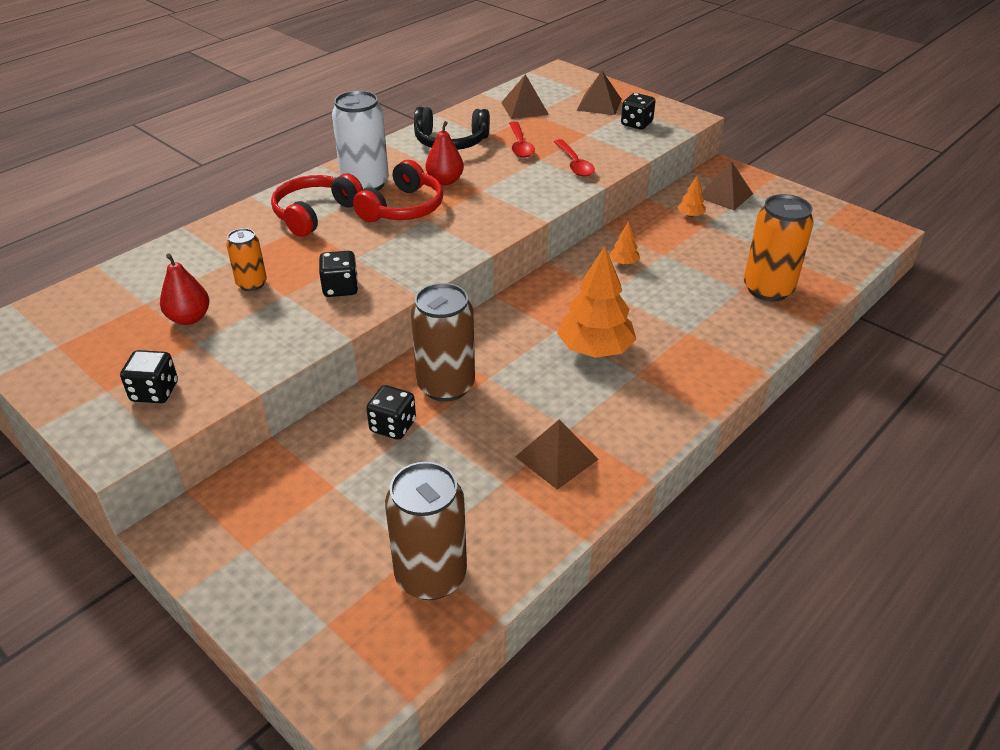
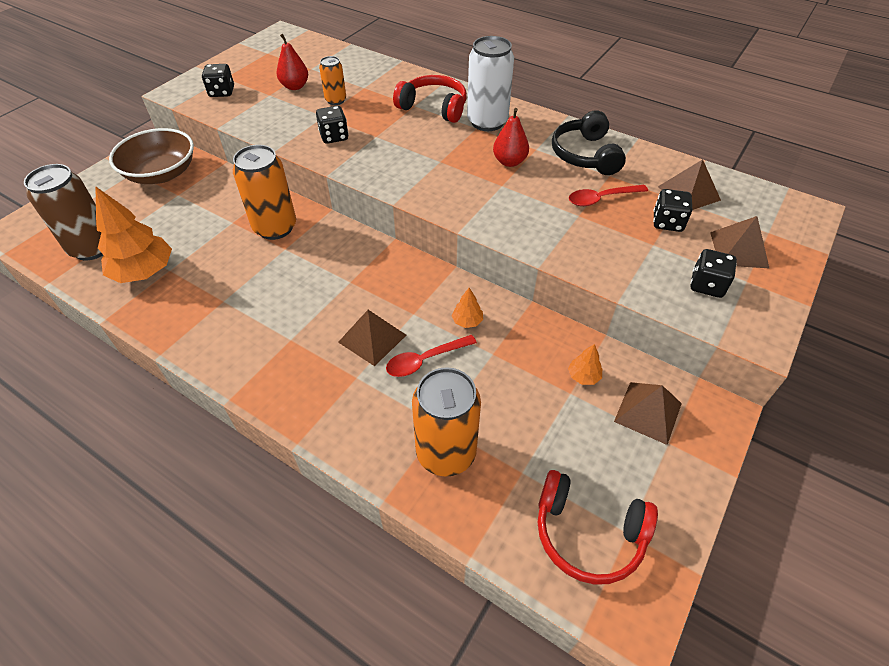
camera: 80 degrees right, 10 degrees up
(268, 510) = (162, 173): none -> brown bowl
(393, 426) = (232, 209): black dice -> black dice (667, 222)
(403, 208) = (455, 146): red headphones -> red headphones (588, 533)
(446, 386) = (275, 227): brown can -> orange can
(556, 458) = (190, 296): brown pyramid -> brown pyramid (372, 338)
(574, 164) = (579, 241): red spoon -> red spoon (425, 360)
(595, 349) = (324, 309): orange tree -> orange tree (144, 272)

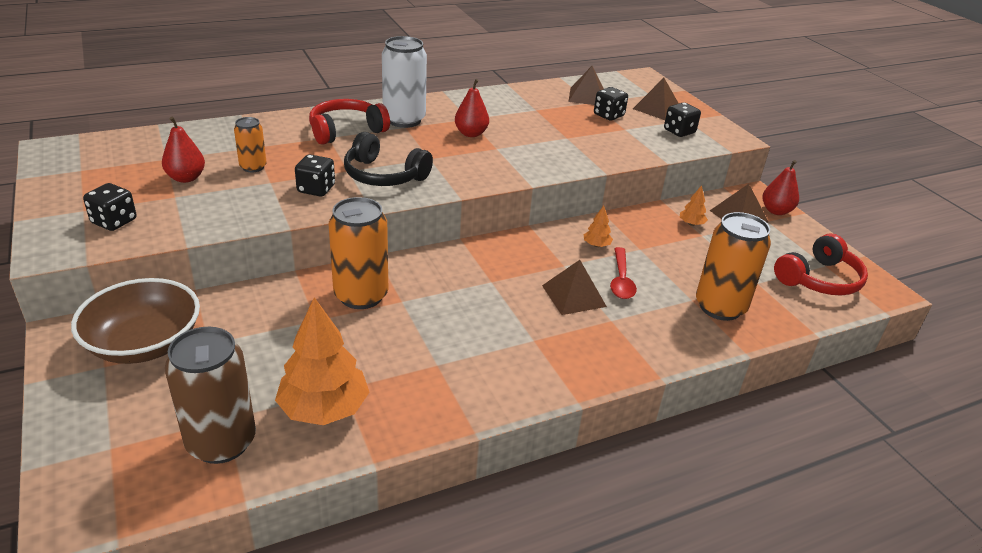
camera: 60 degrees left, 15 degrees down
(585, 155) = (501, 106): black headphones -> black headphones (384, 175)
(601, 199) = (558, 123): red spoon -> none
(703, 445) = (776, 211): none -> red pear

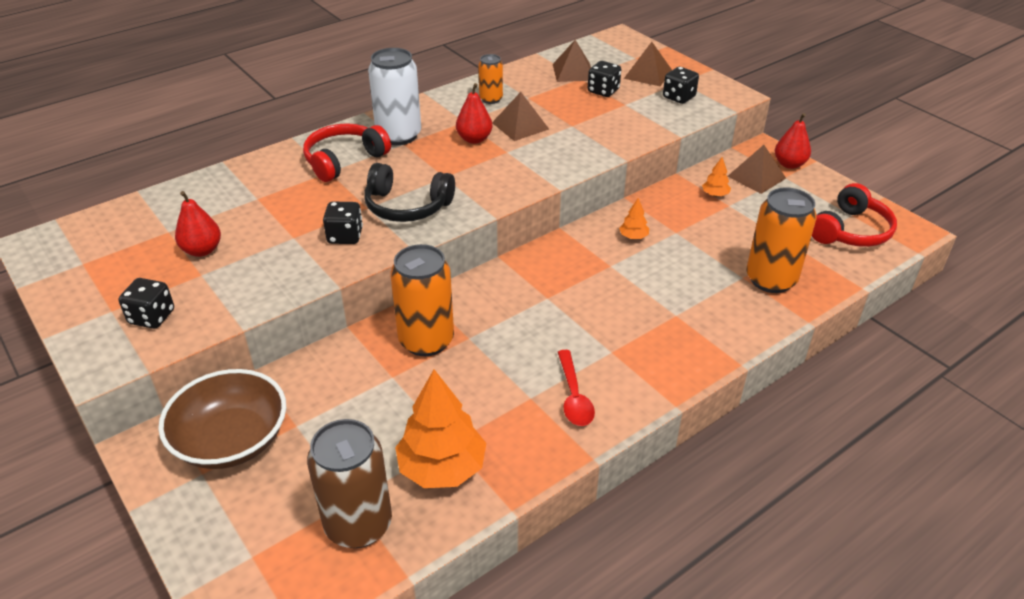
camera: 10 degrees left, 5 degrees up
(253, 167) = (267, 223): orange can -> orange can (491, 99)
(573, 296) = (631, 296): brown pyramid -> brown pyramid (520, 126)
(621, 280) = (670, 270): red spoon -> red spoon (574, 396)

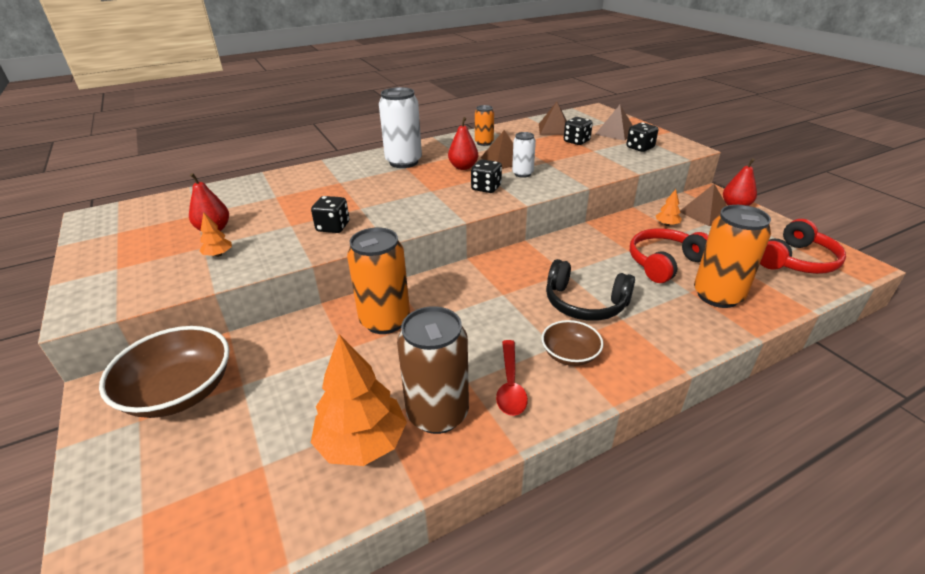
camera: 10 degrees right, 5 degrees down
(152, 317) = (145, 276): black dice -> black dice (486, 188)
(344, 160) = (354, 176): red headphones -> red headphones (664, 263)
(358, 525) = (259, 493): brown can -> brown can (437, 413)
(407, 206) = (393, 209): black headphones -> black headphones (585, 303)
(547, 145) = (522, 174): none -> white can
(628, 359) = (570, 354): none -> brown bowl
(633, 237) = (589, 251): orange tree -> orange tree (218, 254)

